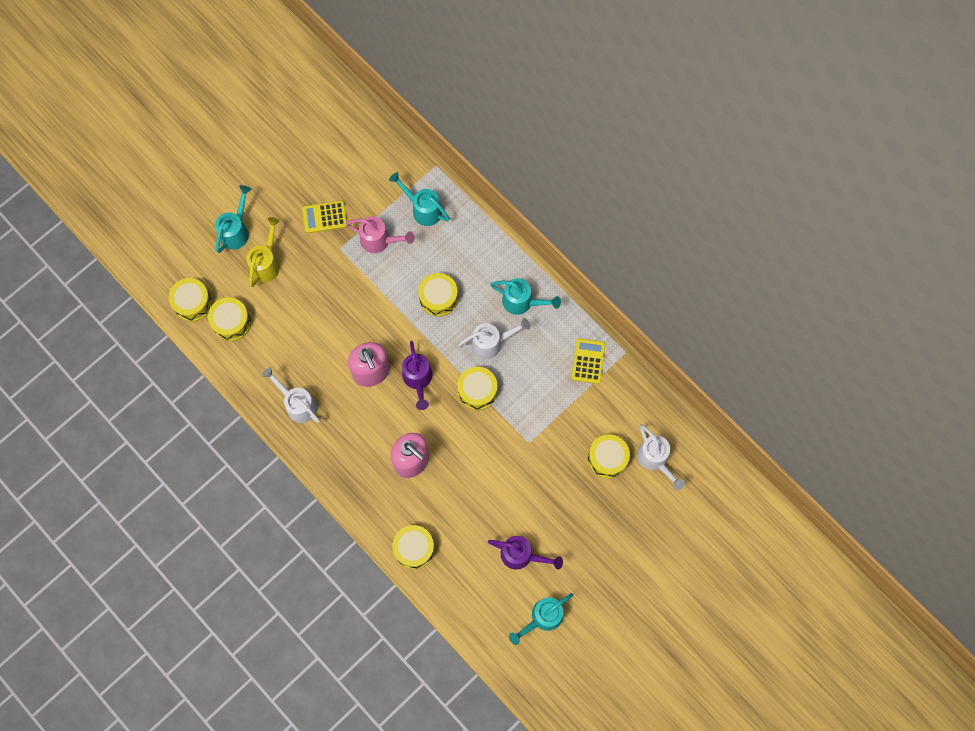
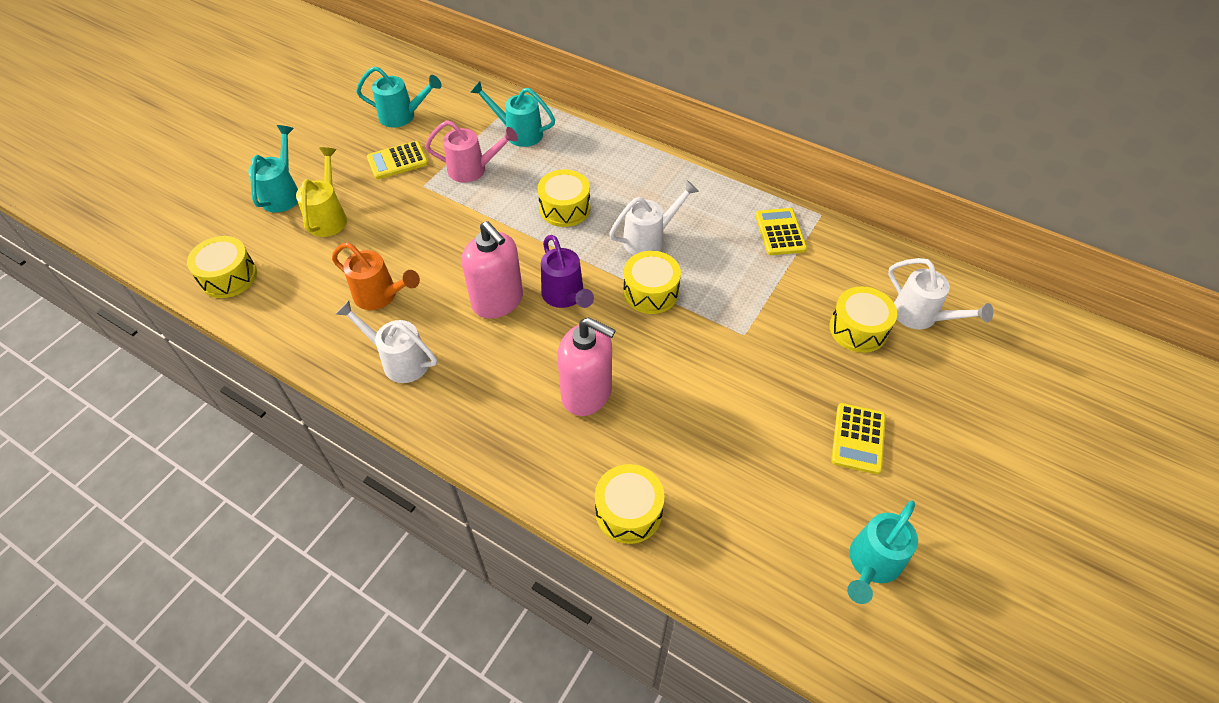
camera: 15 degrees left, 20 degrees down
(231, 322) = (287, 287): yellow drum -> none
(293, 347) = (380, 296): none -> orange watering can
(521, 555) = (797, 480): purple watering can -> none
(522, 302) = (671, 192): turquoise watering can -> turquoise watering can (402, 116)
(570, 538) = (858, 438): none -> yellow calculator

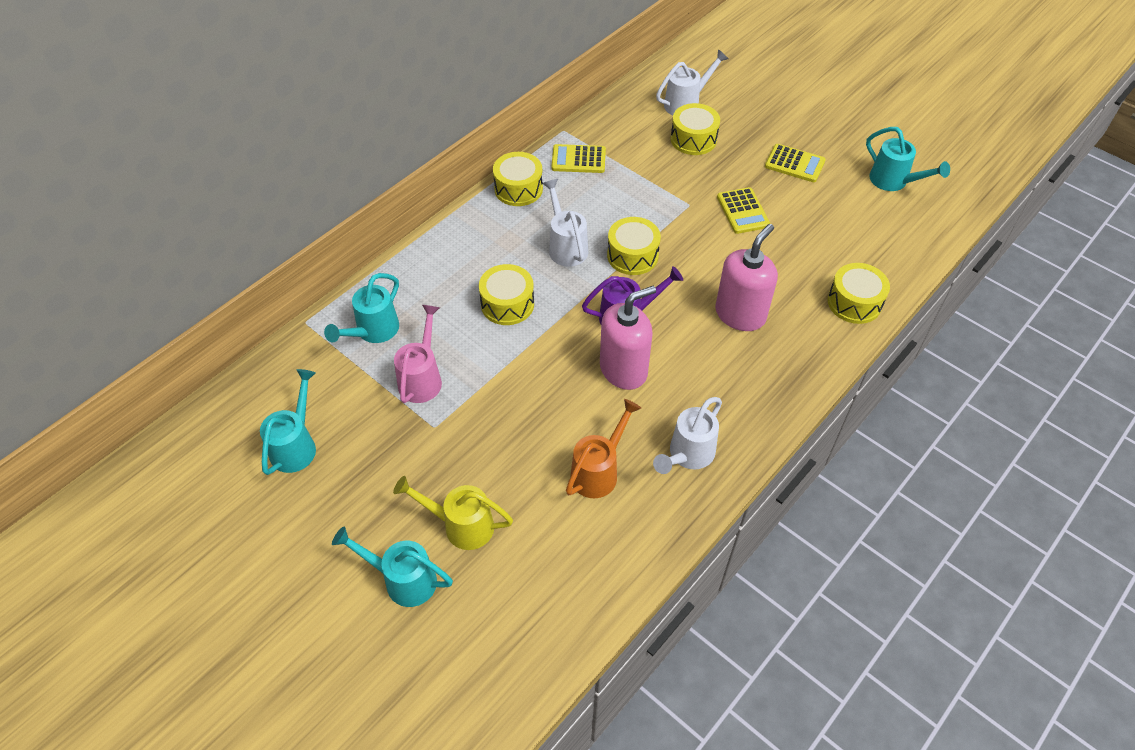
camera: 80 degrees left, 0 degrees up
(228, 277) = (538, 633): yellow drum -> yellow drum (518, 189)
(397, 161) = (381, 452): yellow calculator -> yellow calculator (742, 211)

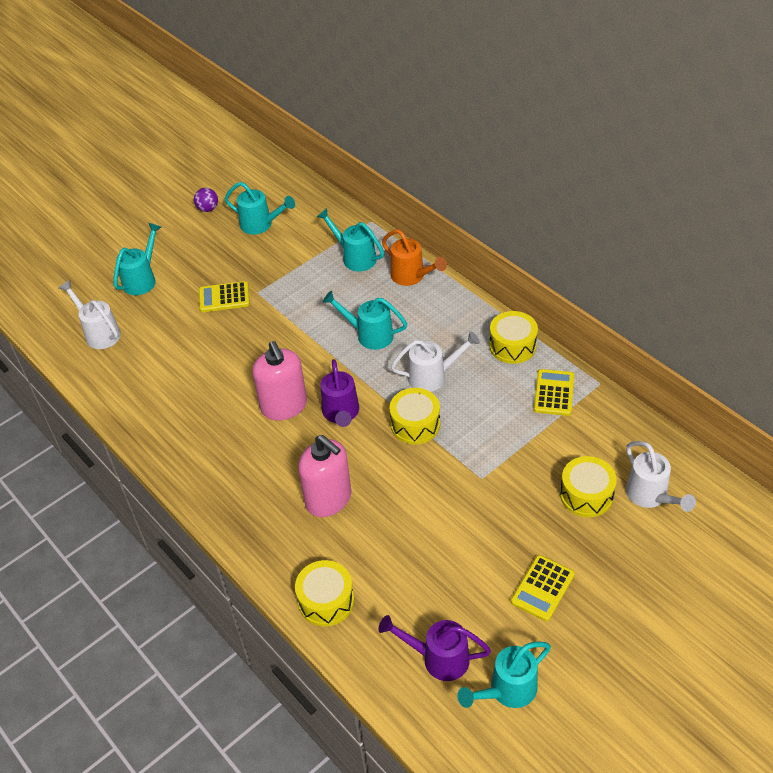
camera: 100 degrees right, 5 degrees down
(249, 522) = (208, 209): none -> purple ball
(422, 378) = (303, 285): pink watering can -> none
(461, 525) = (172, 307): yellow watering can -> none
(507, 304) = (369, 335): yellow drum -> turquoise watering can
(598, 471) = (192, 383): orange watering can -> orange watering can (411, 276)
(688, 455) = (190, 440): white watering can -> white watering can (99, 333)
(742, 211) = (468, 524): yellow calculator -> yellow calculator (224, 297)
(882, 222) = (439, 658): none -> purple watering can

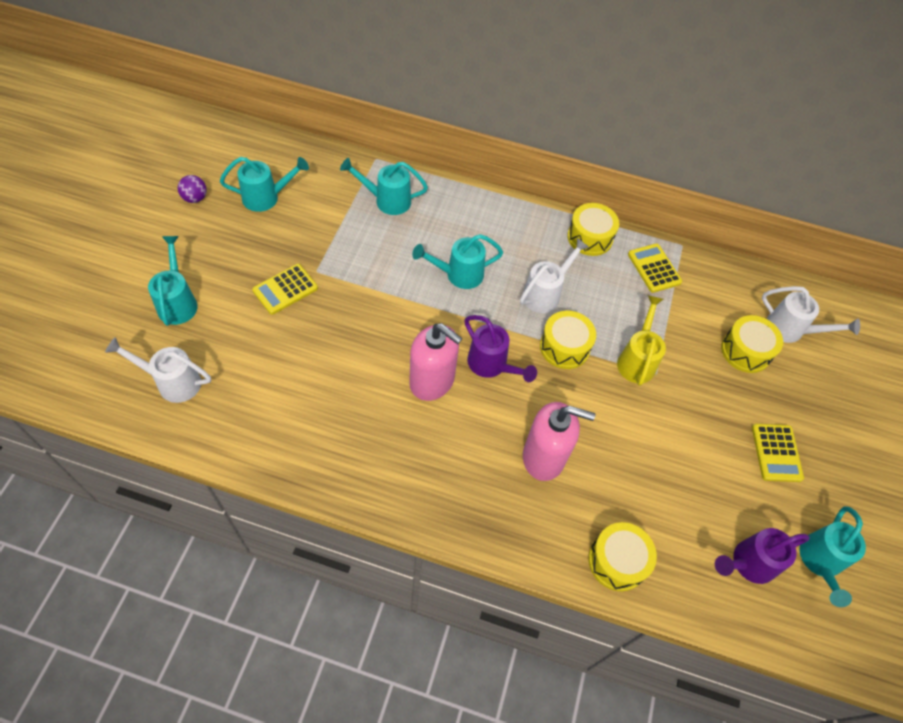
camera: 40 degrees left, 10 degrees up
(411, 276) = (454, 202): orange watering can -> none
(472, 460) = (637, 360): none -> yellow watering can

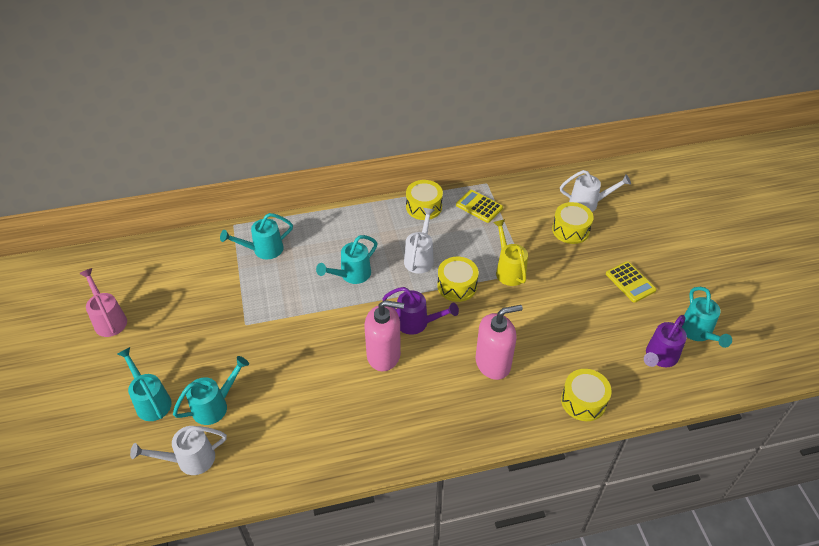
camera: 25 degrees left, 10 degrees down
(195, 198) = (109, 320): purple ball -> pink watering can
(266, 197) = (167, 292): turquoise watering can -> turquoise watering can (214, 406)
(285, 289) = (230, 349): yellow calculator -> none

